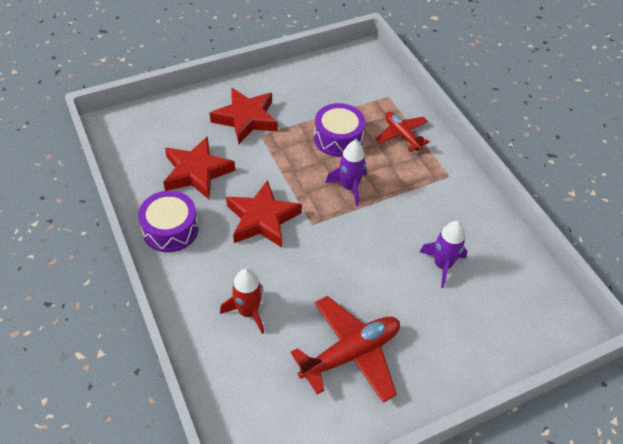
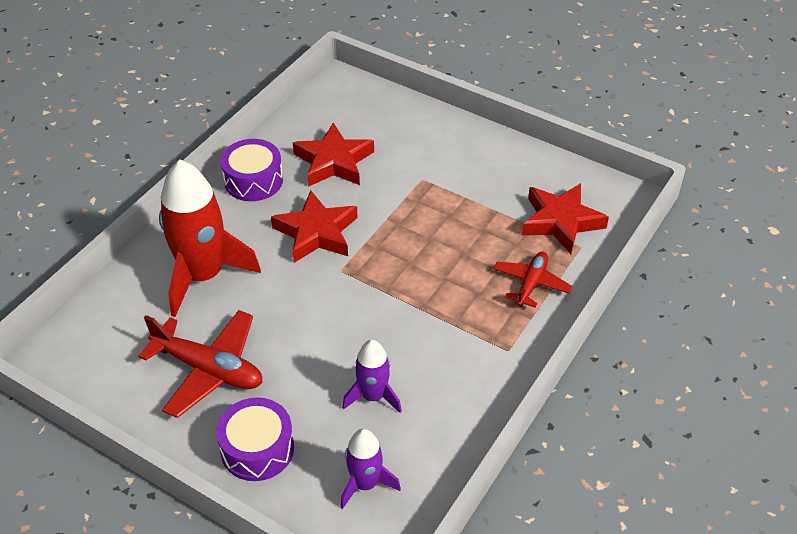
camera: 60 degrees right, 5 degrees down
(246, 119) = (433, 158): red star -> red star (561, 222)
(248, 312) = (203, 276): red rocket -> red rocket, size x1.88
(338, 138) = (474, 236): purple drum -> purple drum (257, 449)
(349, 187) = (414, 275): purple rocket -> purple rocket (365, 484)

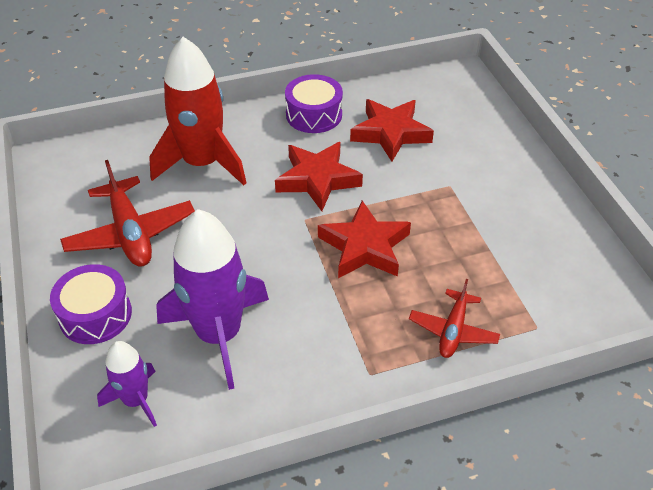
camera: 40 degrees right, 0 degrees up
(373, 396) = (219, 334): purple rocket -> purple rocket, size x1.88
(531, 284) = (453, 330): red plane -> red plane turned 135 degrees clockwise
(561, 222) = (541, 294): red star -> red star (365, 247)

